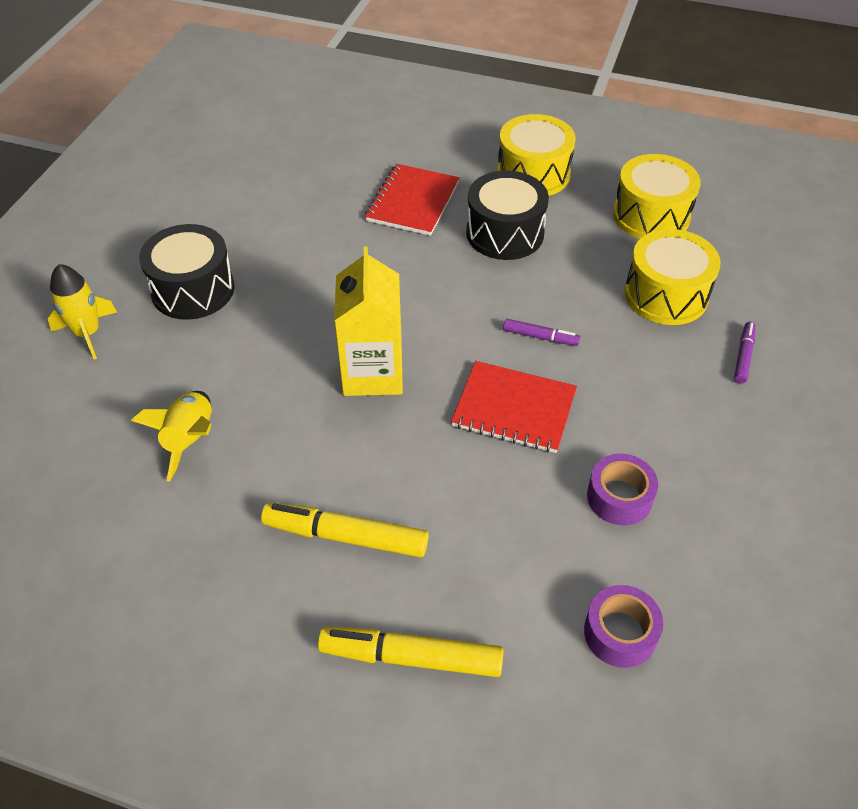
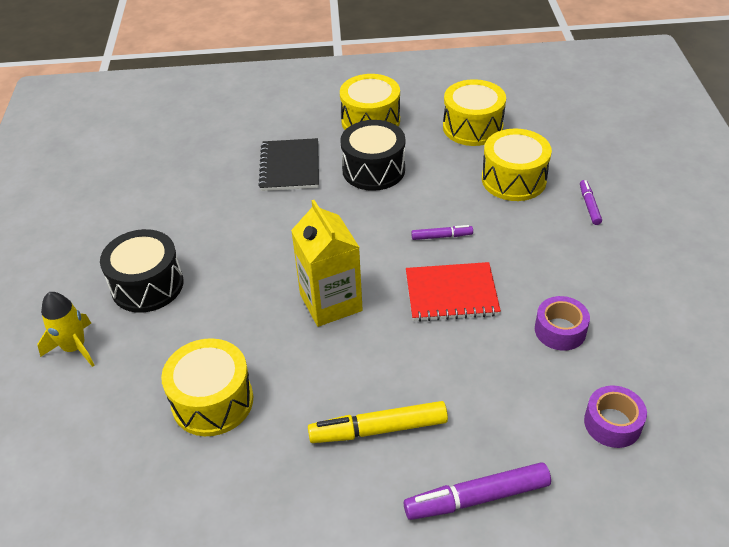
camera: 20 degrees left, 5 degrees down
(190, 440) = (212, 401): yellow rocket -> yellow drum
(411, 657) = (477, 497): yellow marker -> purple marker
(413, 202) = (290, 166): red notebook -> black notebook

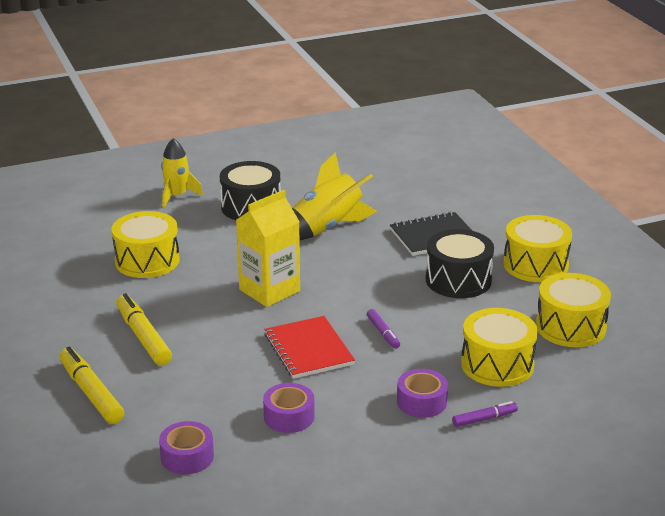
camera: 70 degrees right, 15 degrees down
(232, 235) = (327, 229): none -> yellow rocket
(477, 497) = (91, 393): purple marker -> yellow marker
(557, 236) = (421, 402): none -> purple tape

